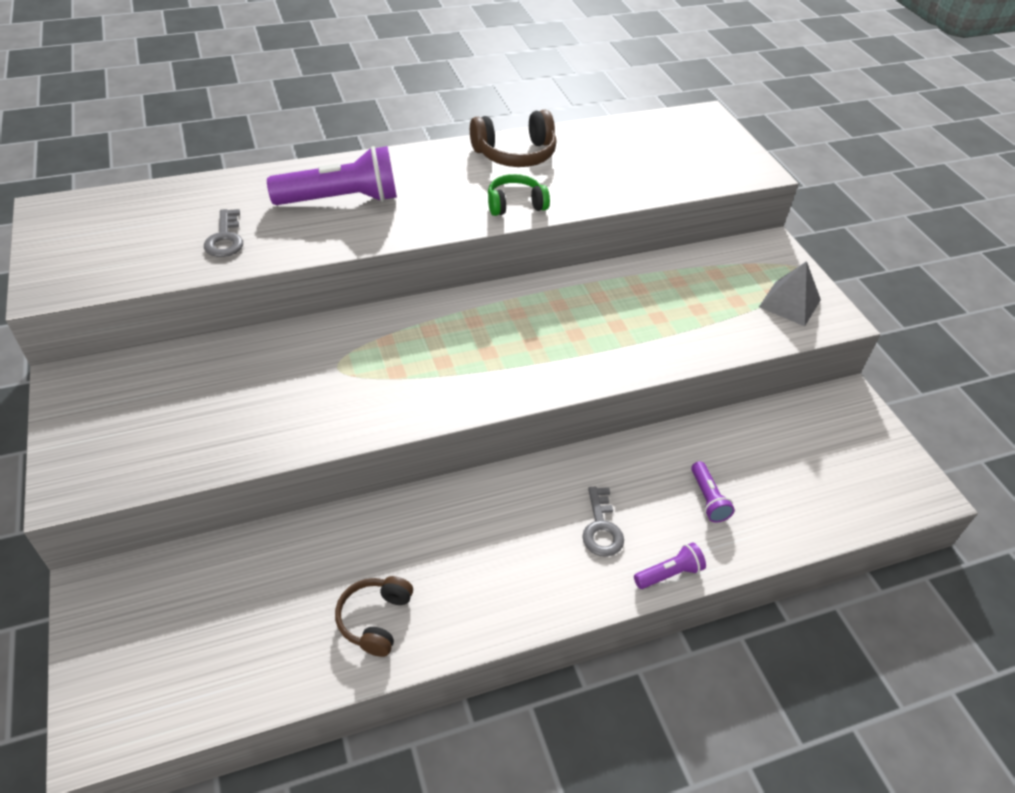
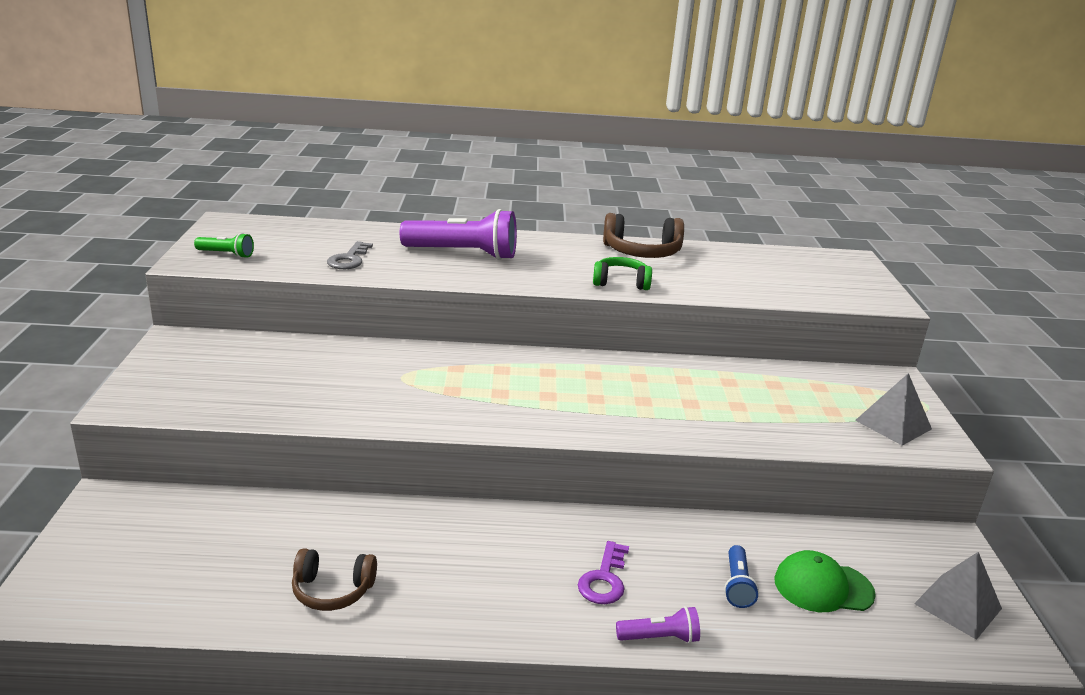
camera: 20 degrees right, 20 degrees down
(83, 265) = (226, 254): none -> green flashlight
(375, 619) = (332, 590): brown headphones -> brown headphones turned 120 degrees counterclockwise
(601, 528) = (604, 579): grey key -> purple key
(708, 499) = (737, 585): purple flashlight -> blue flashlight
(772, 478) = (823, 587): none -> green cap
(874, 464) = (958, 606): none -> grey pyramid

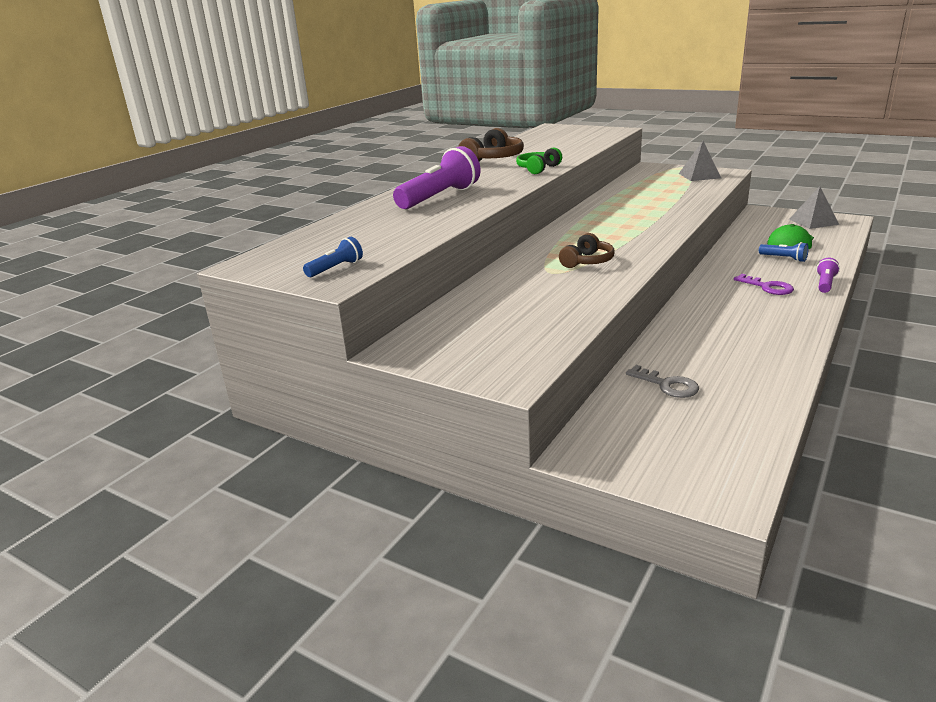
camera: 55 degrees left, 0 degrees up
(226, 254) = (336, 268): green flashlight -> blue flashlight
(332, 590) = (752, 367): brown headphones -> brown headphones (587, 261)
(349, 259) = (406, 229): grey key -> grey key (667, 385)

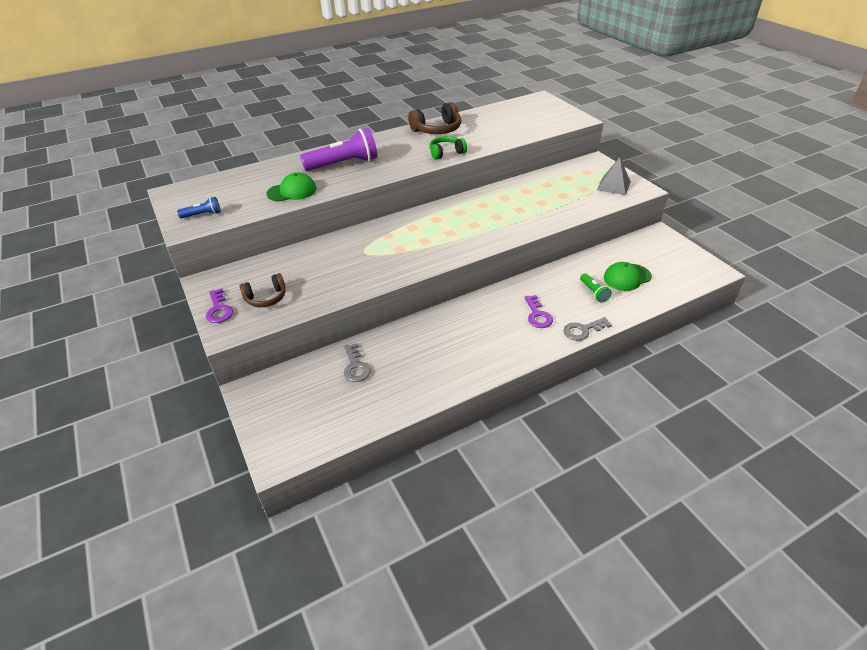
camera: 30 degrees right, 15 degrees up
(419, 226) = (292, 191): none -> green cap
(463, 366) = (219, 309): none -> purple key
(587, 261) = (398, 251): brown headphones -> brown headphones (266, 298)
(784, 258) = (593, 292): blue flashlight -> green flashlight
(813, 221) = (681, 262): grey pyramid -> none
(825, 284) = (583, 330): purple flashlight -> grey key

